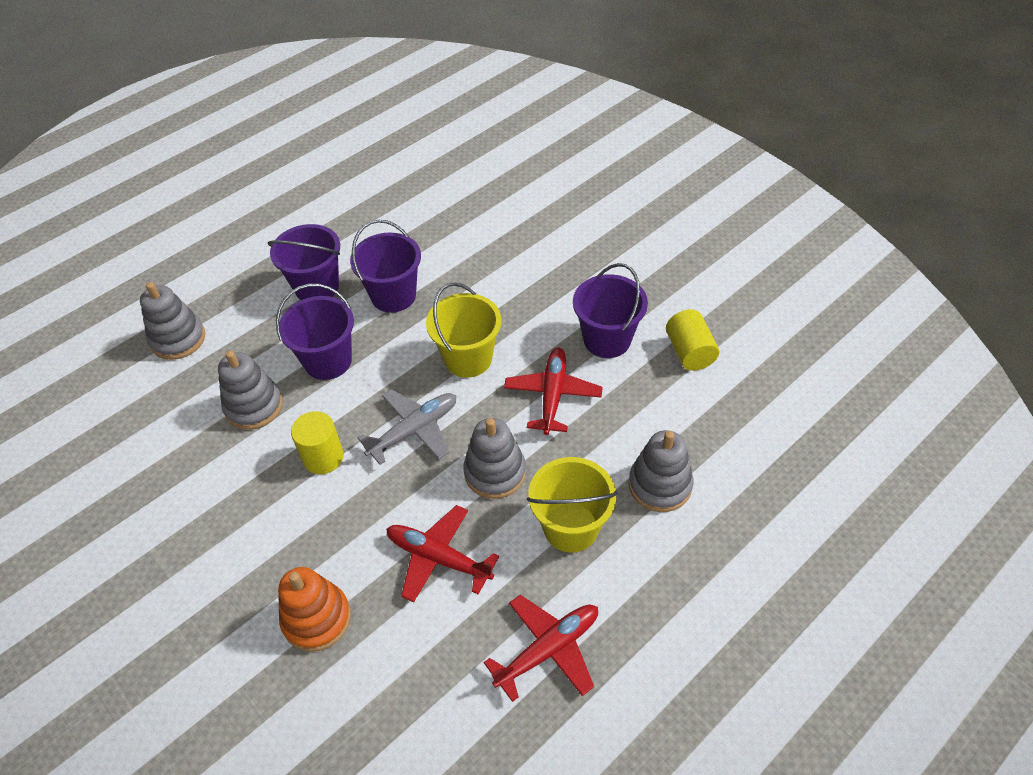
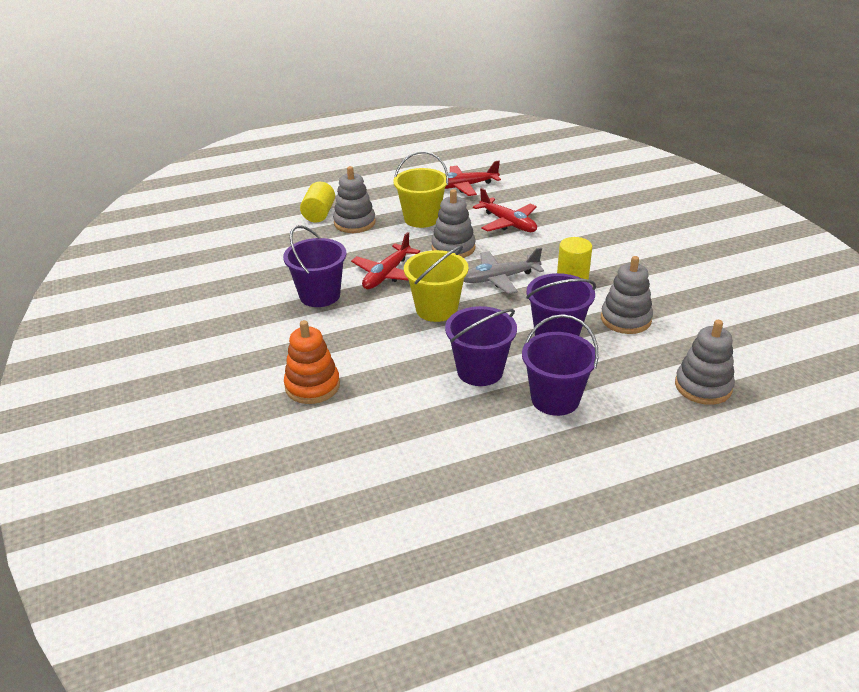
camera: 160 degrees left, 15 degrees down
(316, 618) = (589, 217): orange stacking toy -> orange stacking toy (312, 386)
(689, 352) = (268, 275): yellow cylinder -> yellow cylinder (319, 214)

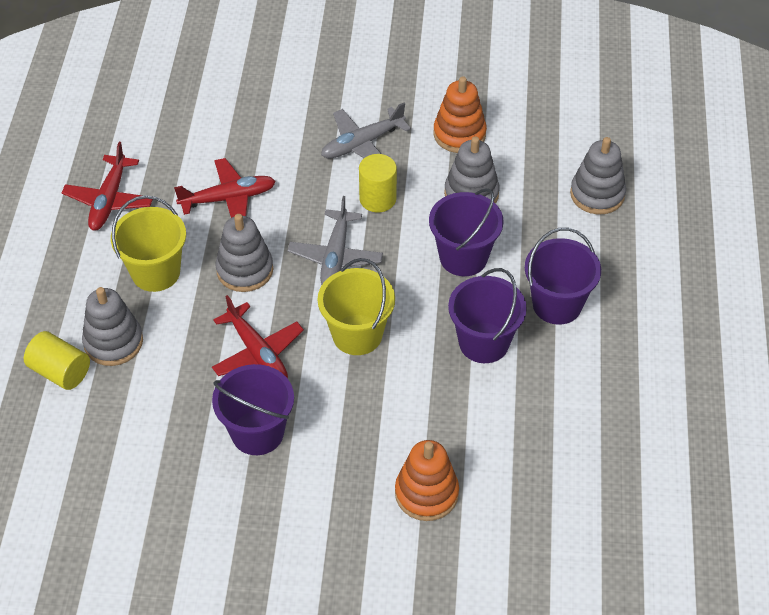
camera: 65 degrees left, 15 degrees up
(617, 257) = (362, 144): none -> grey plane
(680, 295) = (459, 134): none -> orange stacking toy

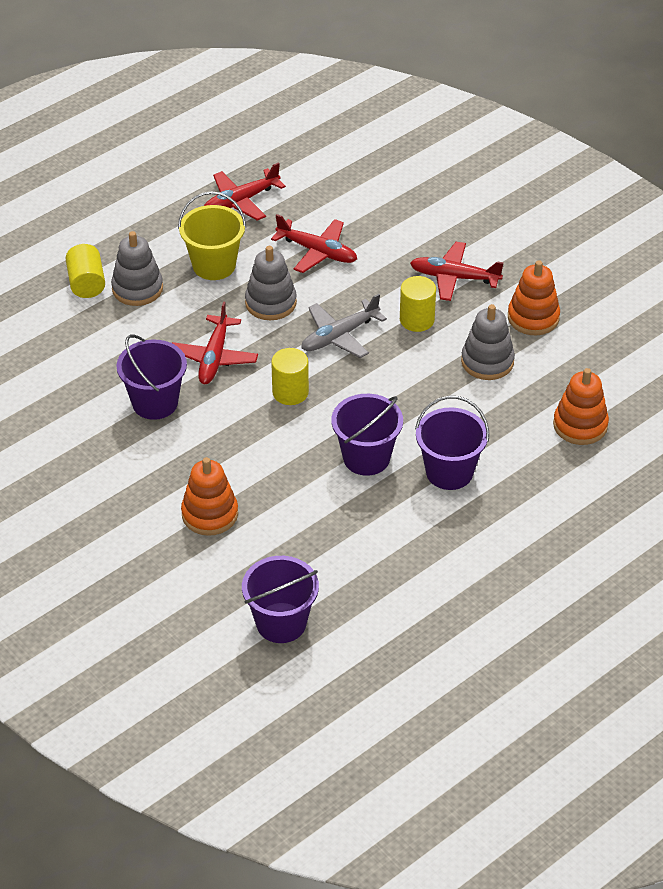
camera: 45 degrees right, 5 degrees down
(357, 335) = (290, 392): yellow bucket -> yellow cylinder
(362, 144) = (454, 277): grey plane -> red plane
(463, 257) = (425, 397): purple bucket -> purple bucket (281, 623)
(597, 194) = (580, 425): grey stacking toy -> orange stacking toy

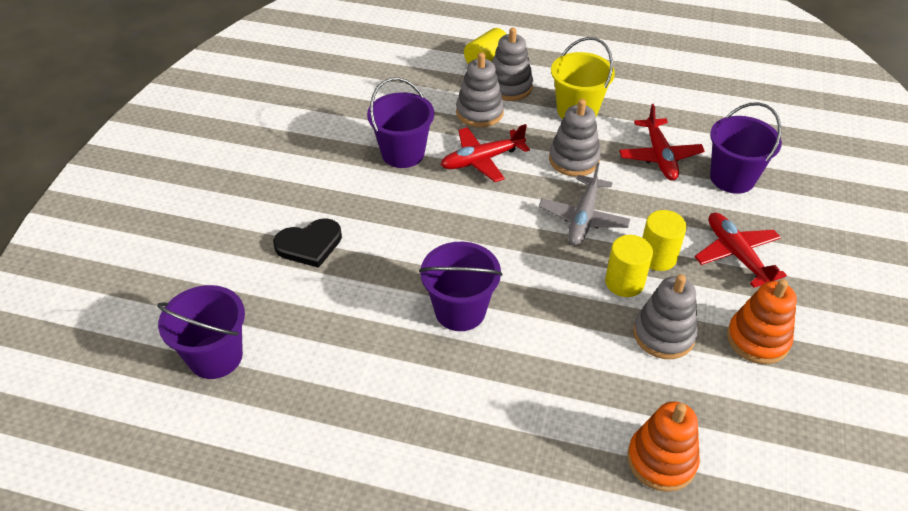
camera: 55 degrees right, 0 degrees up
(152, 326) = (479, 112): none -> grey stacking toy
(210, 514) = (309, 244): orange stacking toy -> black heart
(241, 201) = (659, 90): red plane -> none
(290, 392) = (488, 222): yellow cylinder -> yellow cylinder (624, 282)
(339, 336) = (583, 218): grey plane -> grey plane turned 90 degrees counterclockwise
(449, 472) = (497, 382): purple bucket -> purple bucket (732, 178)

